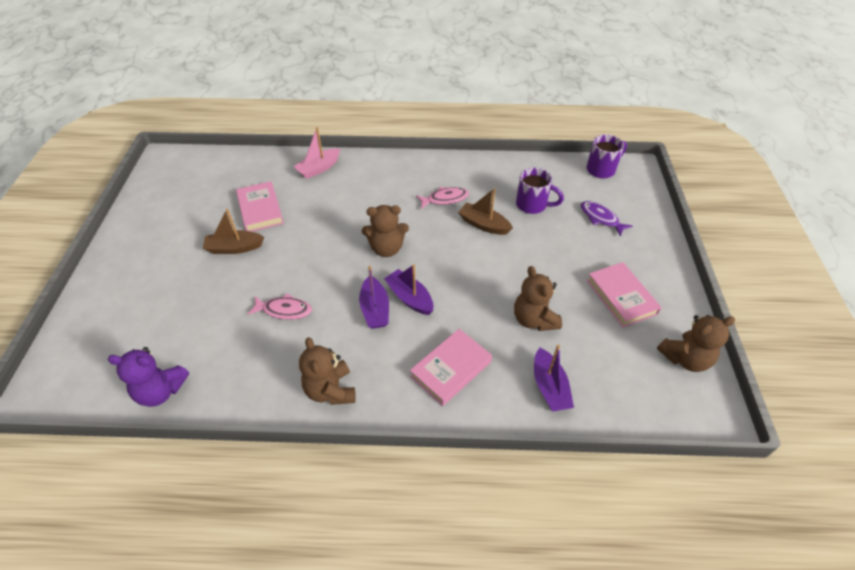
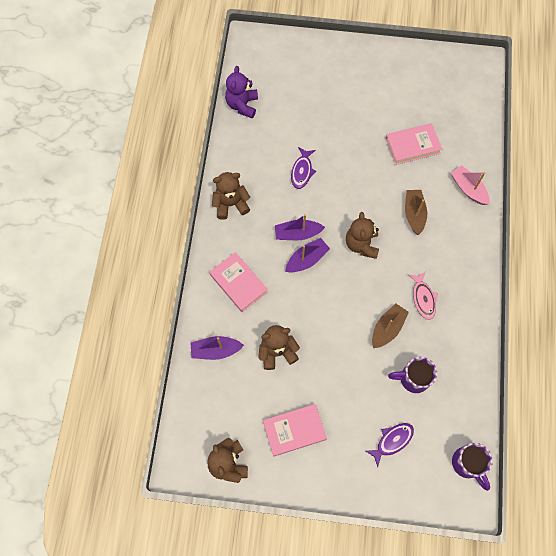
camera: 95 degrees right, 20 degrees up
(234, 248) = (368, 131): brown boat -> brown boat (414, 214)
(284, 310) = (302, 171): pink fish -> purple fish
(532, 205) = (413, 378): purple mug -> purple mug turned 60 degrees clockwise

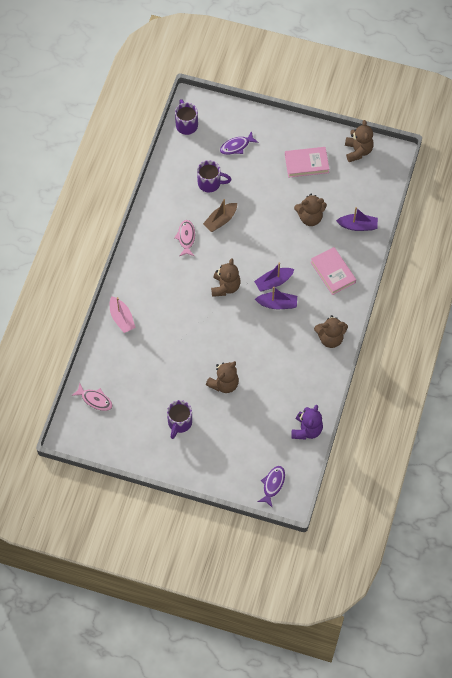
camera: 170 degrees left, 5 degrees down
(302, 171) = (263, 357): purple fish -> purple fish (273, 484)
(338, 137) = (224, 384): none -> brown teddy bear
(375, 91) = (179, 423): none -> purple mug
(412, 146) = (159, 365): pink book -> none
(414, 214) = (174, 304): brown boat -> none
(468, 100) = (95, 400): none -> pink fish

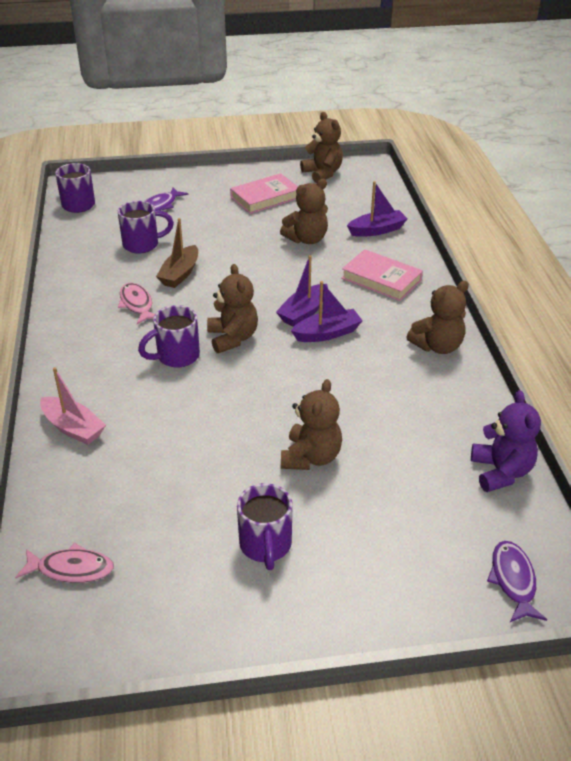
camera: 25 degrees left, 25 degrees down
(190, 289) = (176, 356): none -> purple mug

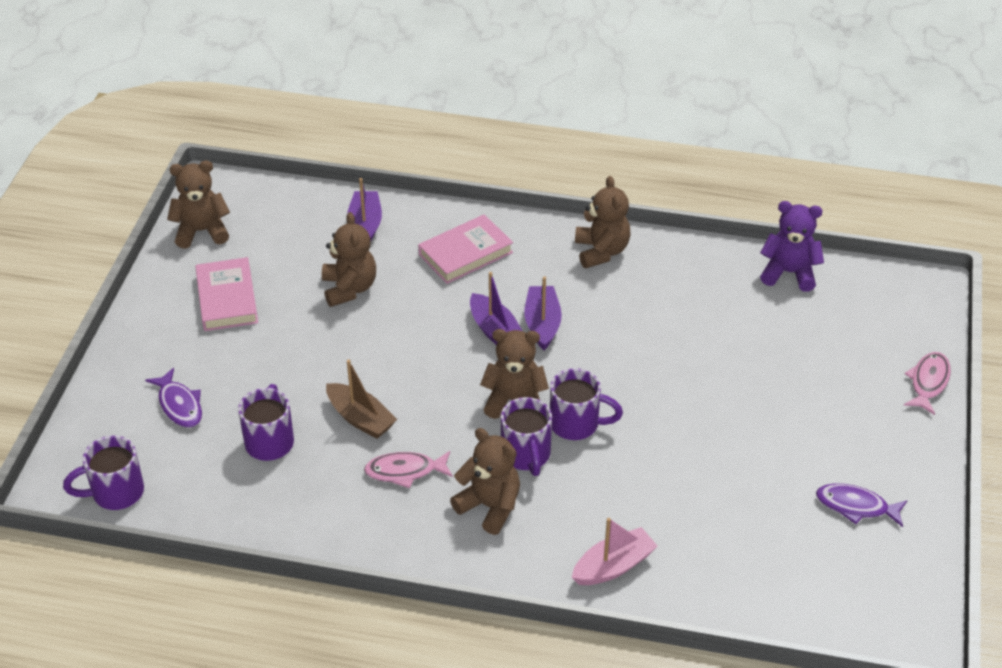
camera: 70 degrees left, 5 degrees up
(71, 569) = (817, 595): pink fish -> pink fish (928, 382)
(265, 546) = (828, 450): purple mug -> purple mug (576, 424)
(311, 457) = (727, 389): brown teddy bear -> brown teddy bear (490, 506)
(513, 580) = (907, 310): purple fish -> purple fish (856, 506)

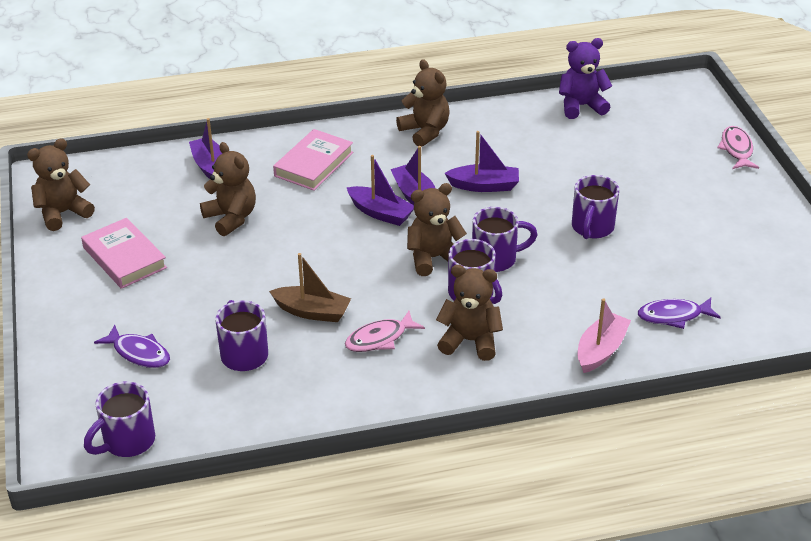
camera: 25 degrees left, 5 degrees down
(620, 335) = (484, 186): none -> purple boat
(700, 423) = (592, 228): none -> purple mug
(856, 506) = (749, 248): purple fish -> purple fish (673, 316)

